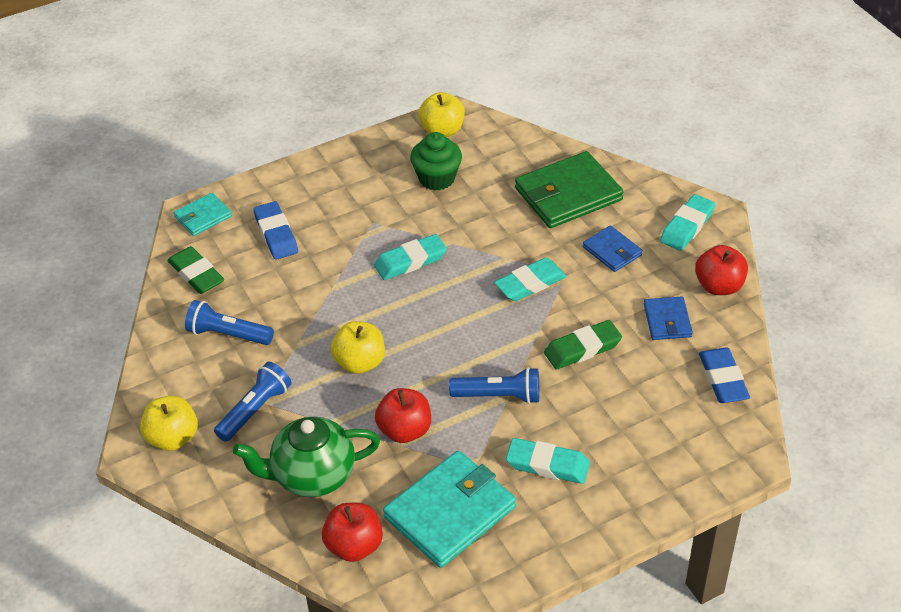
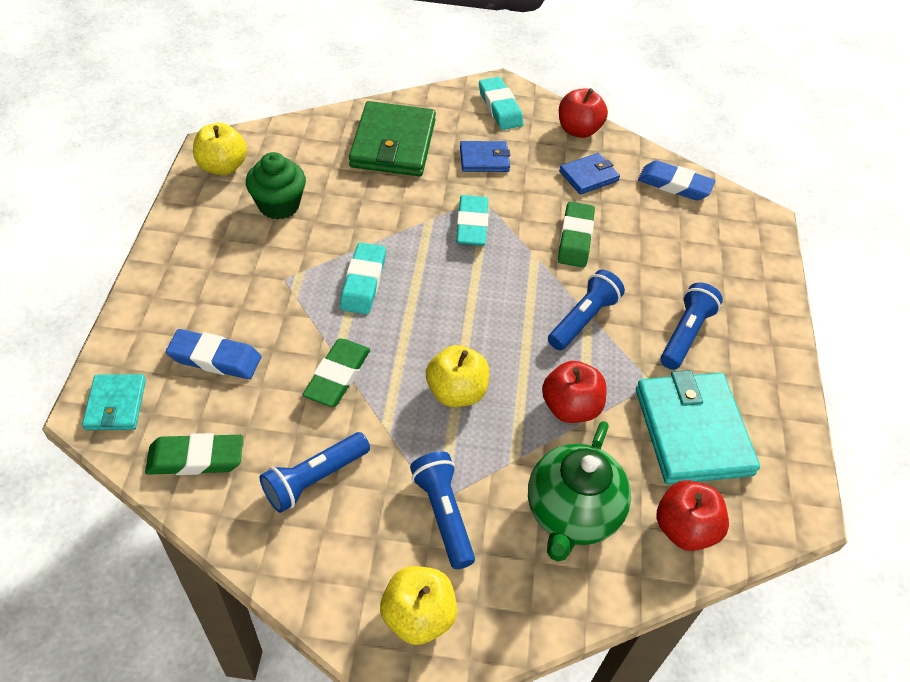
camera: 60 degrees left, 5 degrees up
(316, 297) = (337, 376): none -> green eraser
(547, 465) = (685, 334): turquoise eraser -> blue flashlight
(667, 320) = (588, 176): blue wallet -> blue wallet turned 60 degrees counterclockwise

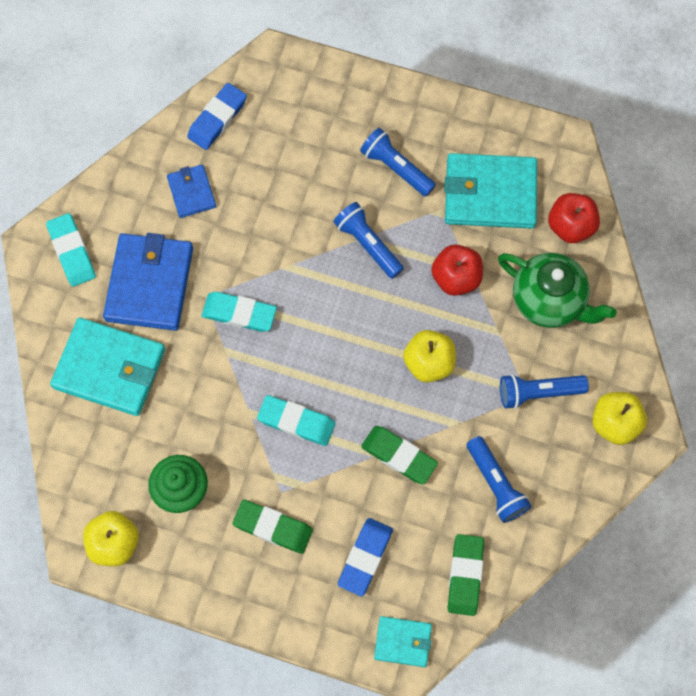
camera: 75 degrees left, 20 degrees up
(393, 143) = (109, 368): green wallet -> turquoise wallet
(484, 159) = (149, 284): blue wallet -> blue wallet, size x1.89
(500, 107) = (72, 252): turquoise eraser -> turquoise eraser turned 75 degrees clockwise
(575, 238) = (272, 226): green eraser -> green eraser (273, 527)
(578, 130) = (122, 184): red apple -> none

